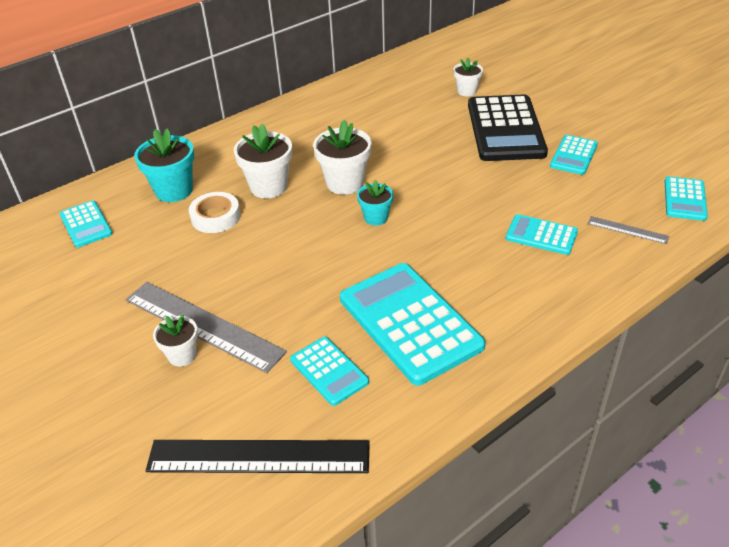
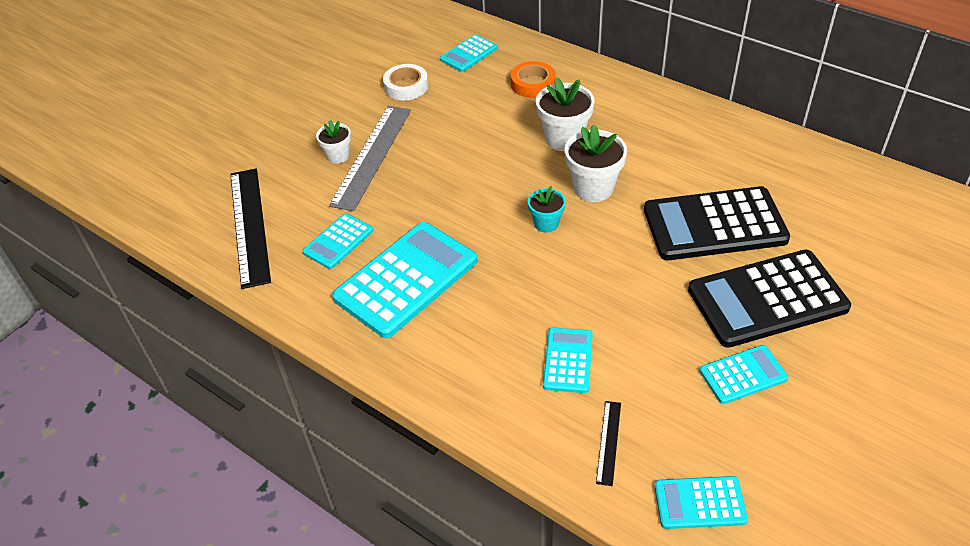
camera: 75 degrees right, 5 degrees up
(174, 190) = (533, 84): turquoise flower pot -> orange tape
(216, 217) = (506, 120): white tape -> white tape (406, 86)
(420, 133) = (714, 225): none -> black calculator
(466, 91) = (835, 248): white flower pot -> none
(574, 155) = (743, 375): turquoise calculator -> turquoise calculator turned 150 degrees clockwise
(627, 230) = (608, 442): grey ruler -> black ruler

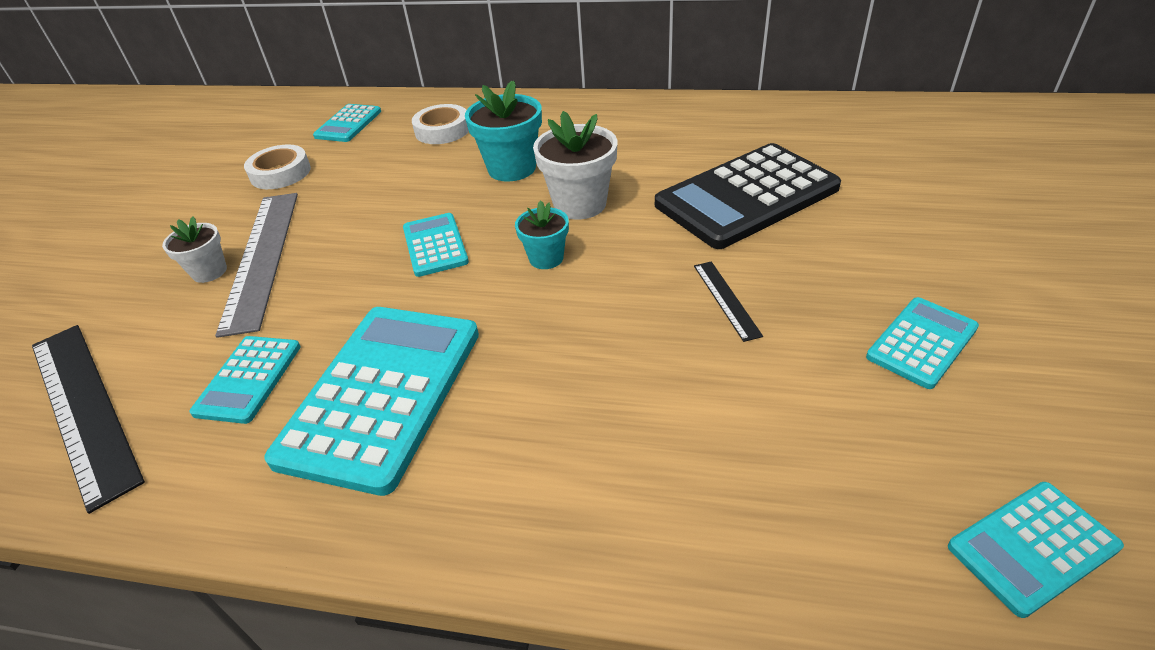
camera: 25 degrees left, 5 degrees down
(533, 84) = (442, 130): orange tape -> white tape
(564, 139) = (512, 168): white flower pot -> turquoise flower pot
(568, 360) = (688, 415): turquoise calculator -> turquoise calculator (435, 245)
(608, 442) = (833, 511): black ruler -> black ruler (726, 299)
(767, 299) = (870, 249): black calculator -> none

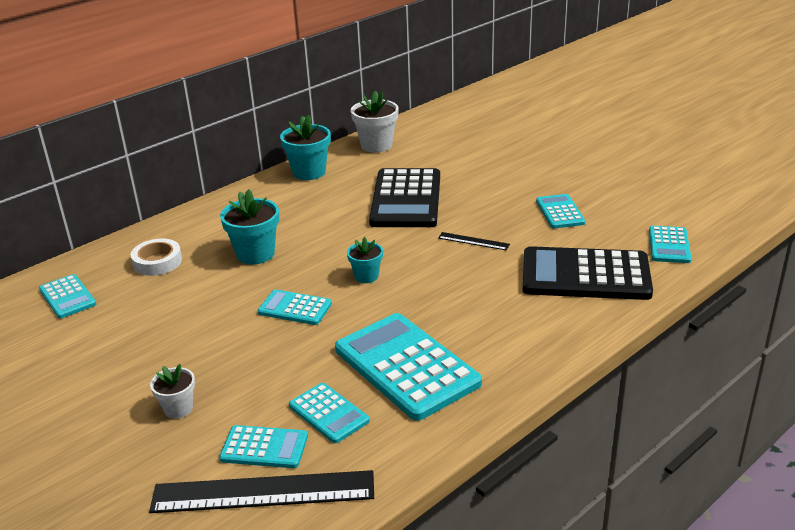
camera: 55 degrees left, 10 degrees down
(164, 364) = (264, 447): none -> turquoise calculator
(262, 257) = (197, 381): grey ruler -> none
(280, 173) = (88, 347): white tape -> none
(580, 204) = (333, 247): white flower pot -> white flower pot (376, 145)
(706, 112) = (309, 172): none -> turquoise flower pot
(783, 469) = (585, 275): none -> black calculator

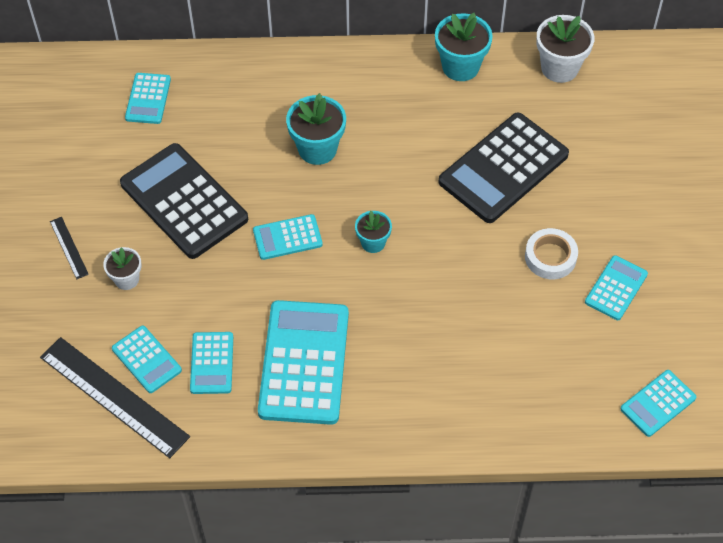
camera: 40 degrees right, 25 degrees up
(157, 262) = (240, 103): white tape -> white tape (550, 257)
(295, 308) = (287, 237): turquoise calculator -> turquoise calculator turned 75 degrees counterclockwise
(473, 241) = (500, 267): black ruler -> black ruler (69, 247)
(585, 275) = (542, 379): black calculator -> black calculator (184, 201)

